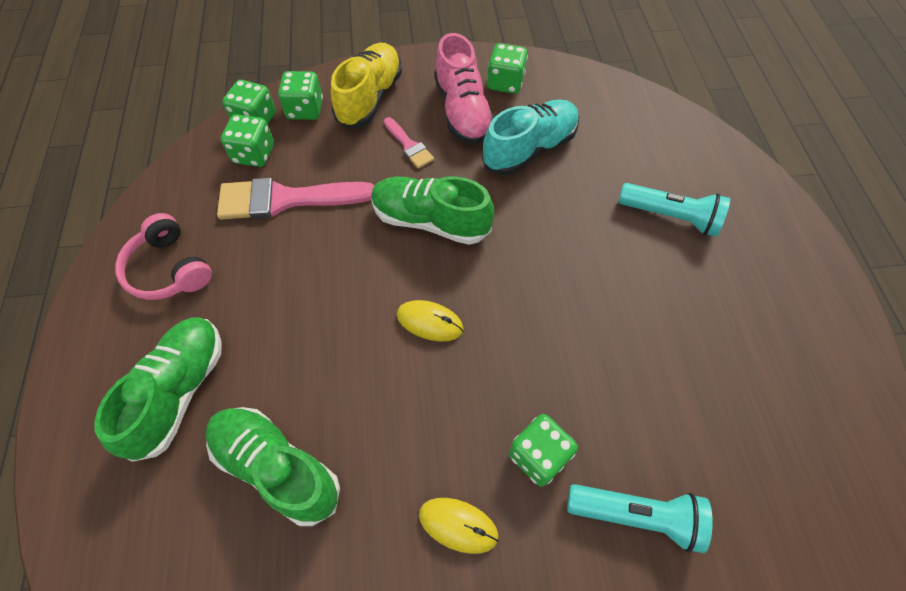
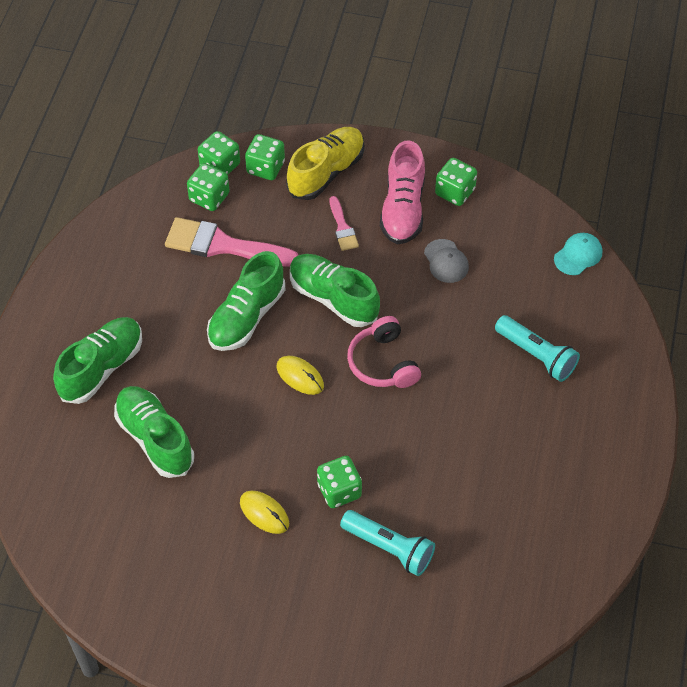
camera: 20 degrees right, 5 degrees down
(169, 269) = (116, 275): pink headphones -> pink headphones (383, 363)
(341, 271) = (246, 317): none -> green shoe
(529, 149) = (446, 261): turquoise shoe -> grey cap
(652, 108) = (578, 255): none -> turquoise cap

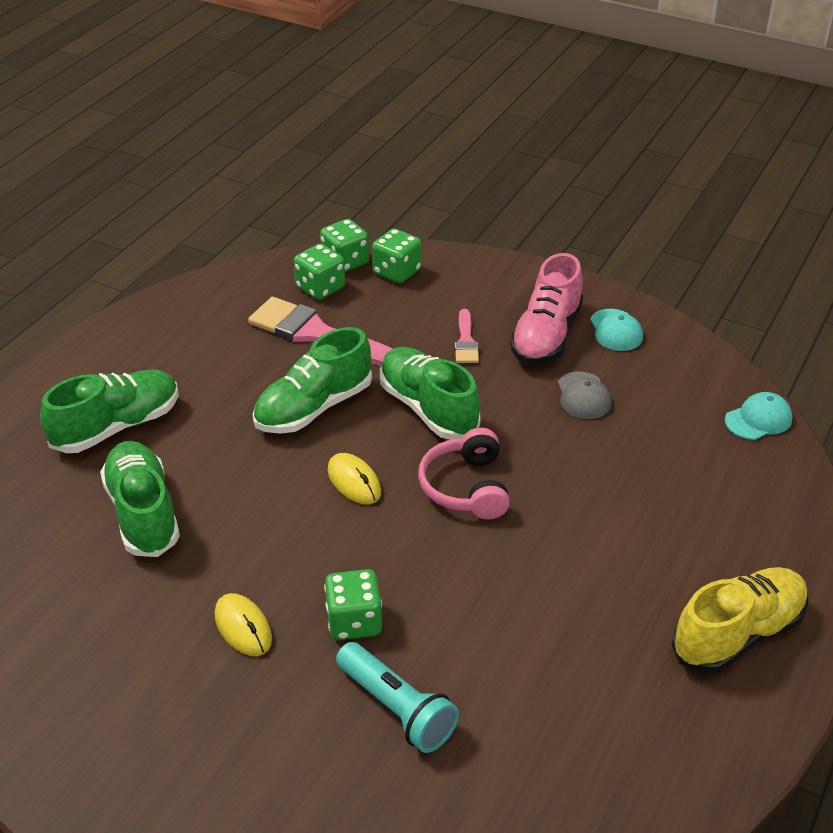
camera: 15 degrees right, 15 degrees down
(326, 172) = (466, 287): yellow shoe -> yellow shoe (738, 634)
(455, 192) = (616, 330): green dice -> turquoise cap
(536, 355) = (674, 518): turquoise flashlight -> none

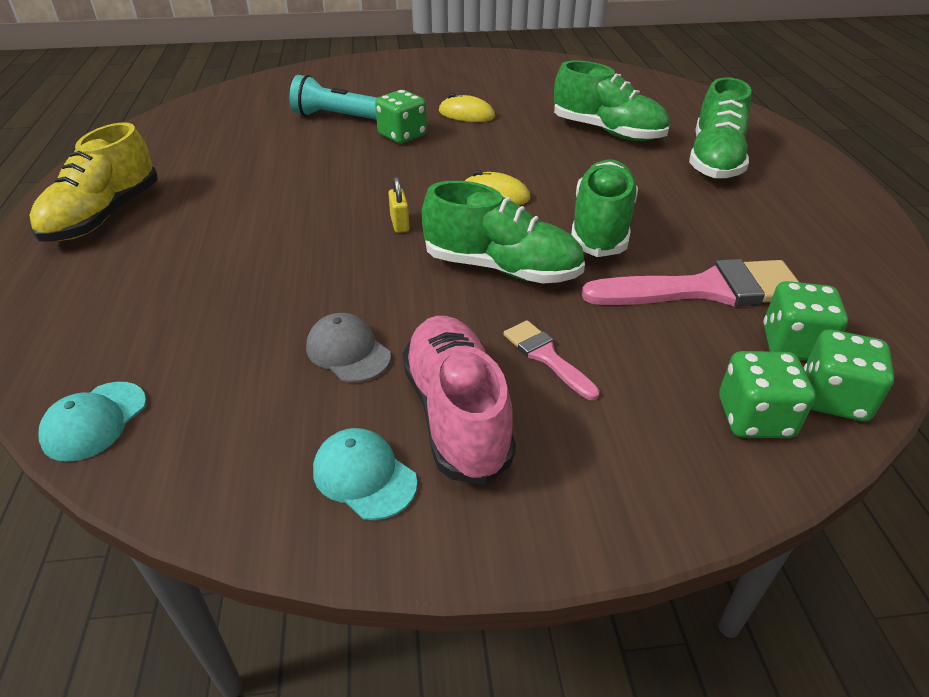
camera: 145 degrees right, 0 degrees up
(466, 487) = (399, 224): pink headphones -> yellow padlock

